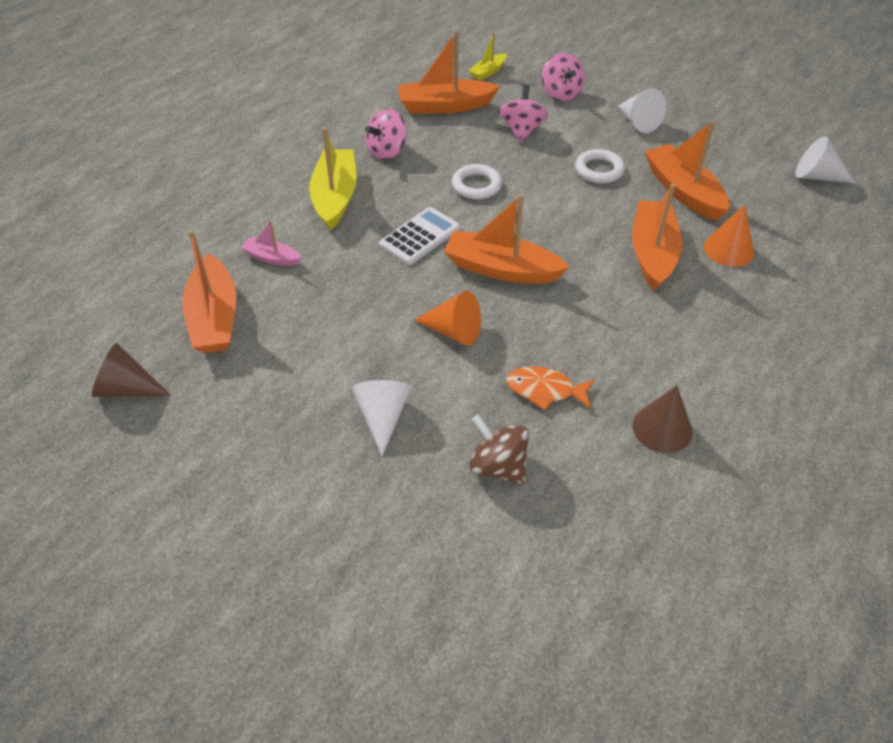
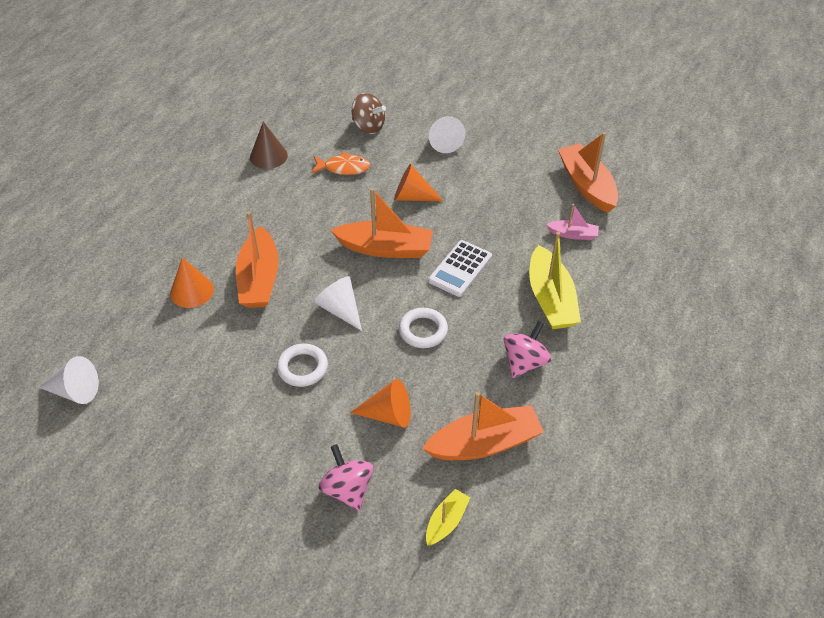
camera: 170 degrees right, 0 degrees up
(127, 388) = (611, 138): brown cone -> none
(522, 131) = (388, 414): pink spinning top -> orange cone
(638, 122) = (254, 449): white cone -> white cone (340, 309)
(683, 191) = (220, 351): orange boat -> none

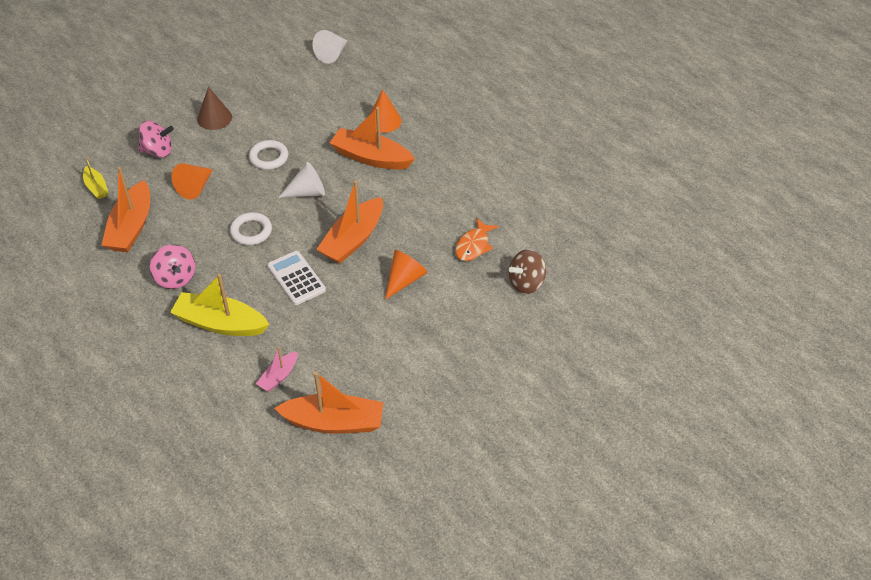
camera: 115 degrees right, 0 degrees up
(268, 156) = (520, 201): brown cone -> brown cone (214, 118)
(444, 142) = (469, 333): white cone -> none

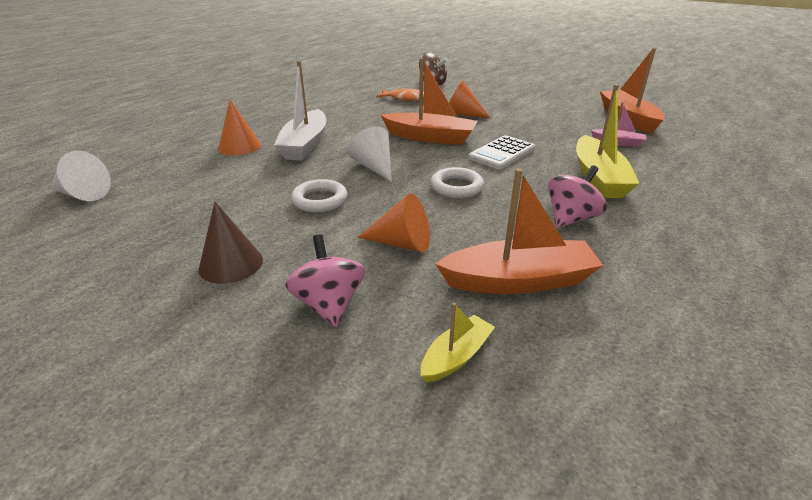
camera: 105 degrees left, 15 degrees down
(371, 157) = (305, 145): orange boat -> white boat

